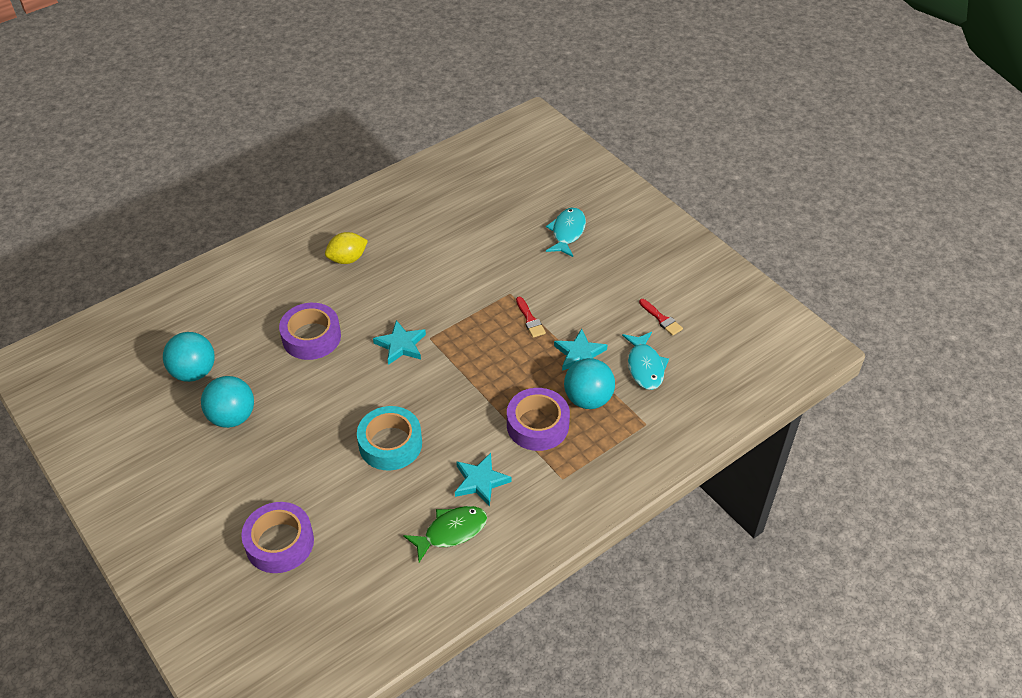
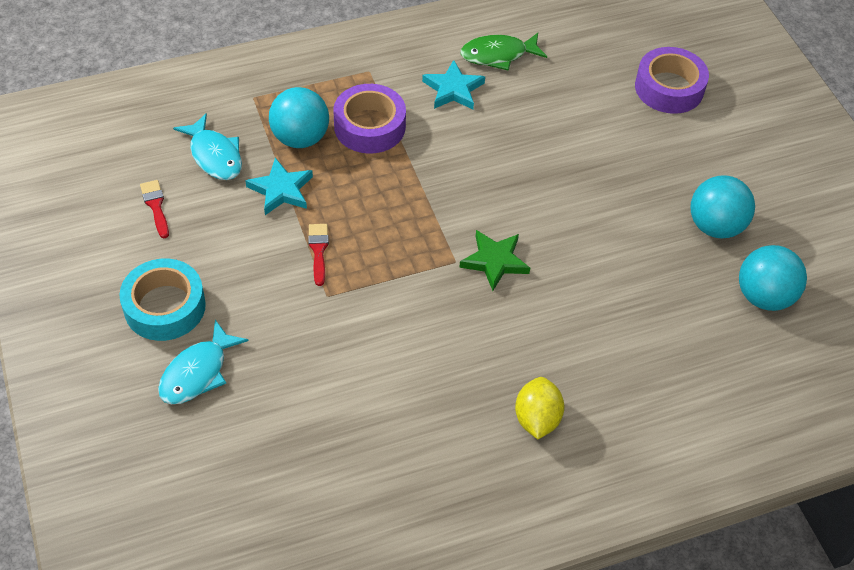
camera: 165 degrees left, 5 degrees up
(311, 337) = (608, 304): purple tape -> none
(347, 259) = (537, 419): yellow lemon -> yellow lemon turned 75 degrees counterclockwise
(390, 444) = (537, 149): turquoise tape -> turquoise tape (165, 307)
(401, 345) = (494, 261): turquoise star -> green star
(645, 366) = (214, 155): turquoise fish -> turquoise fish turned 135 degrees clockwise

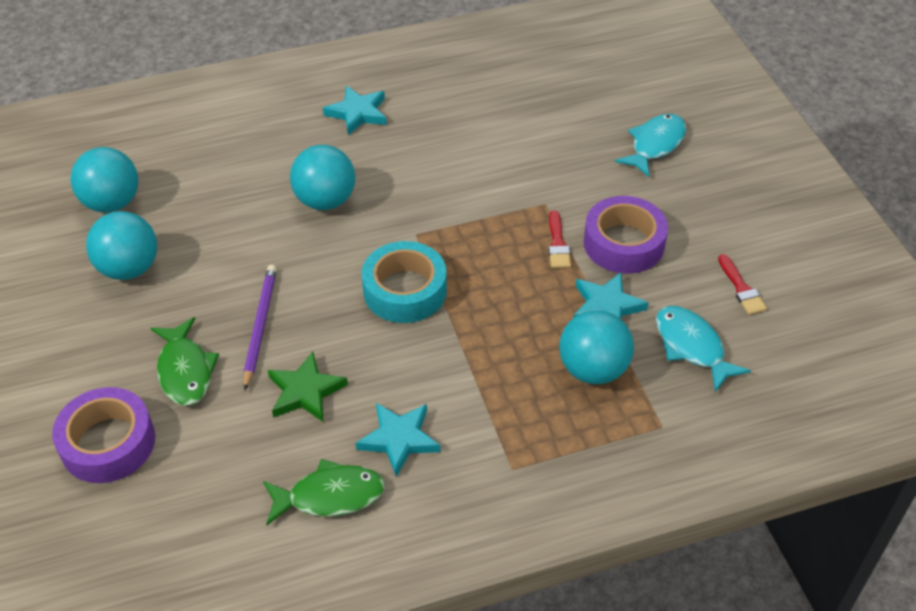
camera: 175 degrees left, 5 degrees down
(165, 307) = (700, 195): turquoise tape -> turquoise tape (405, 290)
(369, 126) = (509, 385): purple tape -> purple tape (623, 243)
(494, 261) = (375, 234): green star -> green star (305, 391)
(537, 419) = (357, 113): yellow lemon -> turquoise star
(550, 299) = (325, 200): none -> turquoise ball
(581, 173) = (260, 326): none -> purple pencil
(631, 138) = (185, 371): none -> green fish

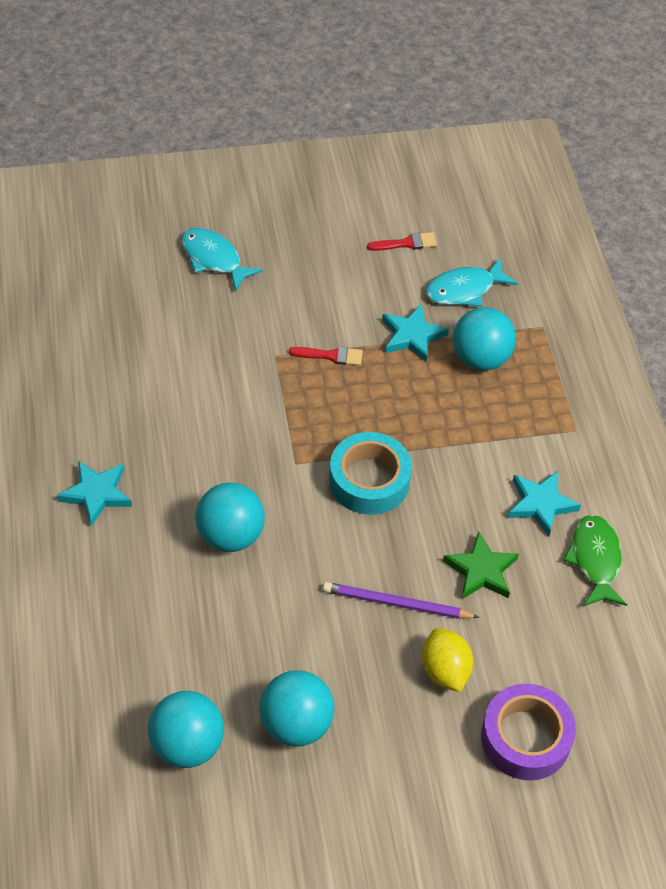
camera: 85 degrees left, 5 degrees up
(185, 371) = (445, 671): green fish -> yellow lemon
(623, 243) = (339, 309): purple tape -> none

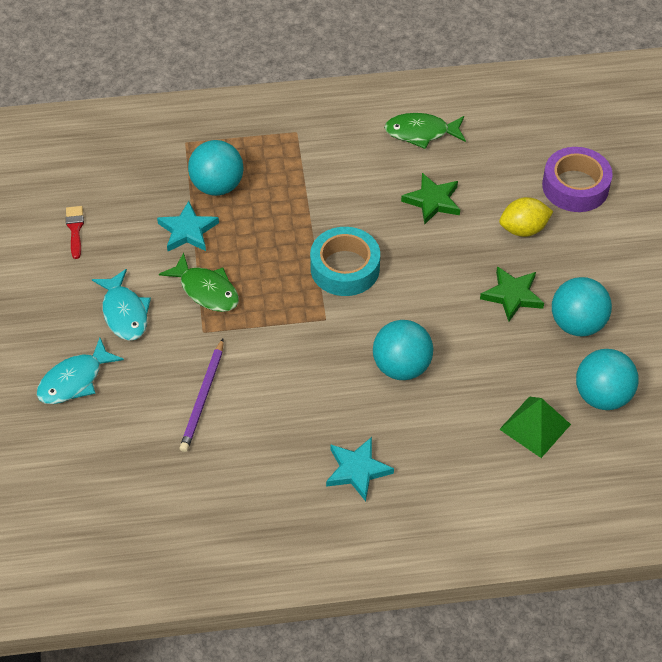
camera: 85 degrees left, 0 degrees up
(145, 668) = (535, 426): none -> green pyramid
(330, 356) = (206, 290): red brush -> green fish
(337, 653) = (512, 295): none -> green star
(396, 604) = (465, 256): purple pencil -> purple pencil (203, 398)
(464, 290) = (137, 191): turquoise fish -> turquoise fish (124, 313)
(540, 504) = (369, 160): turquoise star -> none

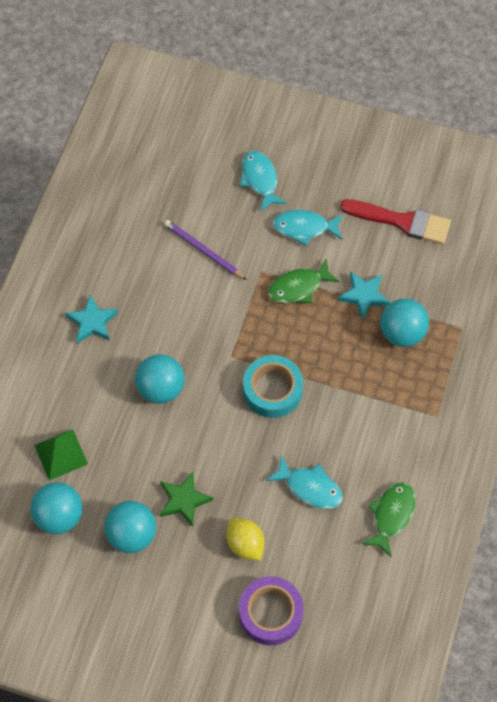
camera: 115 degrees right, 10 degrees up
(75, 229) = (402, 222): red brush -> red brush, size x2.05
(432, 201) = (309, 487): green star -> turquoise fish
(523, 229) = (245, 544): yellow lemon -> yellow lemon turned 45 degrees counterclockwise

